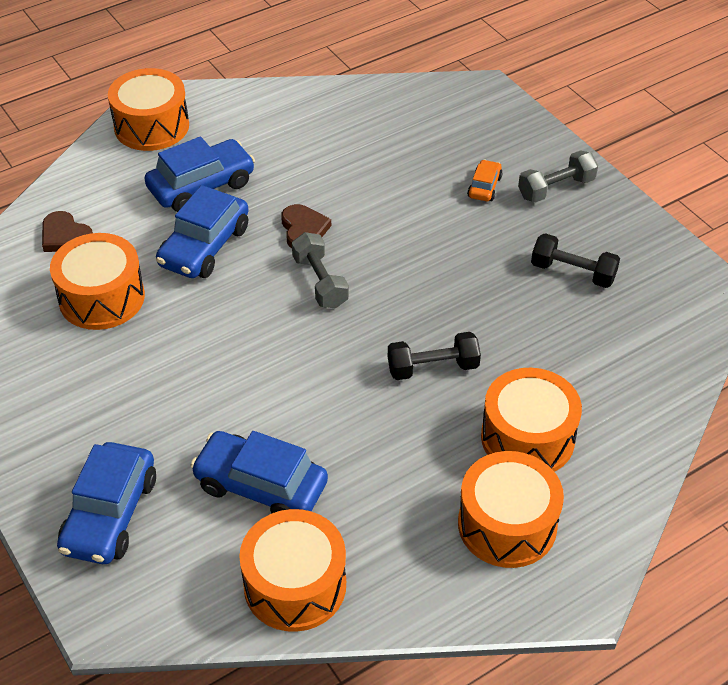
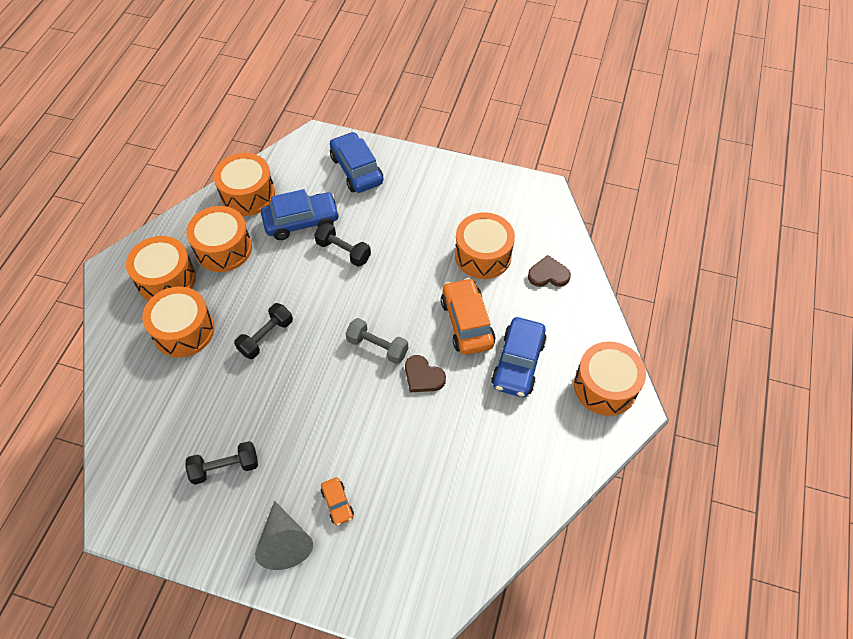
camera: 140 degrees right, 10 degrees up
(204, 247) = (467, 323): blue car -> orange car
(249, 408) = (343, 251): none -> black dumbbell
(397, 518) = (223, 248): none -> orange drum
(556, 188) = (285, 542): grey dumbbell -> grey cone

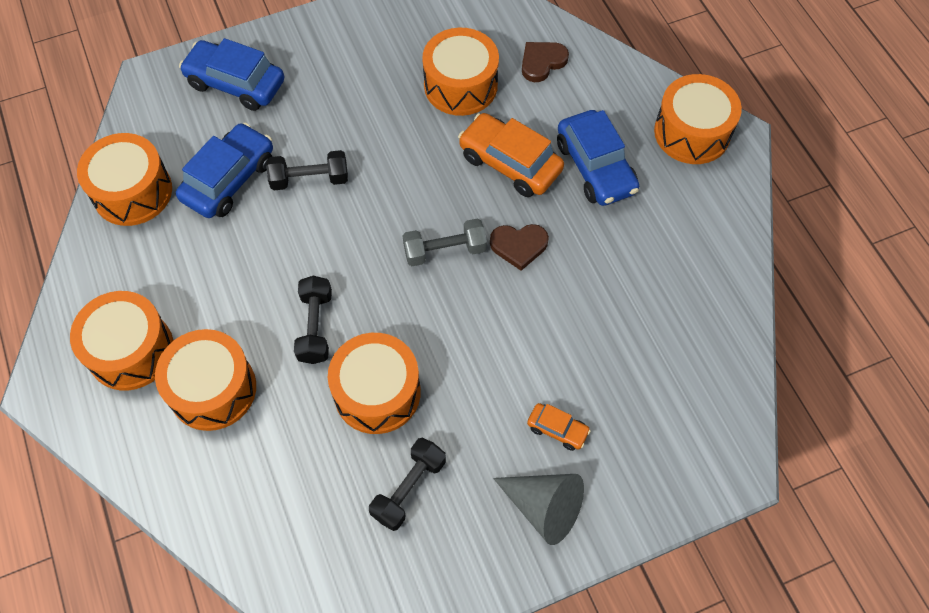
camera: 40 degrees left, 5 degrees up
(223, 248) = (166, 270): orange drum -> orange drum (377, 392)

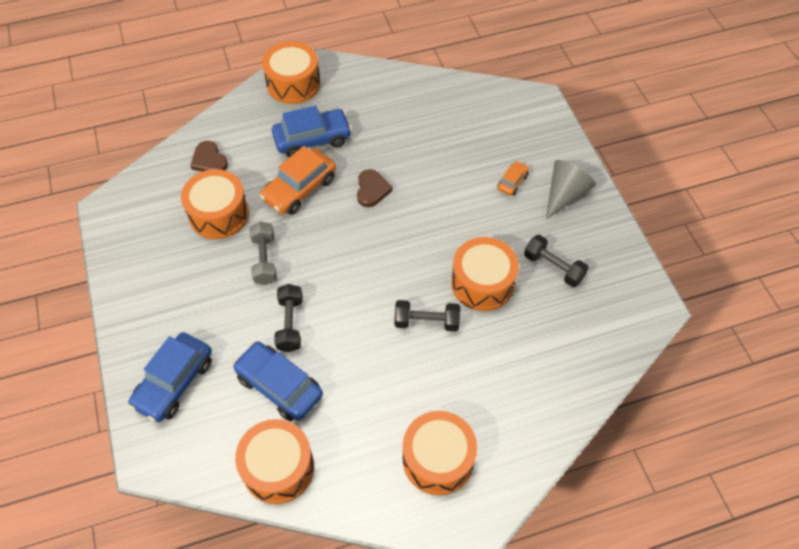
camera: 85 degrees left, 5 degrees down
(213, 389) = (475, 394): orange drum -> none
(445, 250) = (370, 235): grey dumbbell -> grey dumbbell (264, 260)

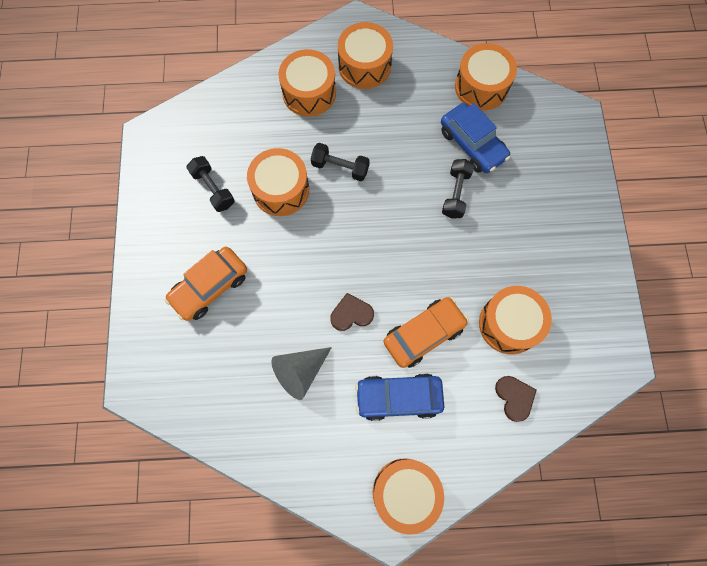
camera: 165 degrees left, 15 degrees up
(174, 382) = (557, 167): blue car -> none
(264, 260) = (470, 261): grey dumbbell -> none
(372, 190) = (351, 314): brown heart -> brown heart turned 60 degrees clockwise
(495, 403) = (309, 93): none -> orange drum
(512, 182) = (210, 287): orange car -> orange car, size x1.98
(565, 194) = (166, 260): grey cone -> grey cone (300, 372)

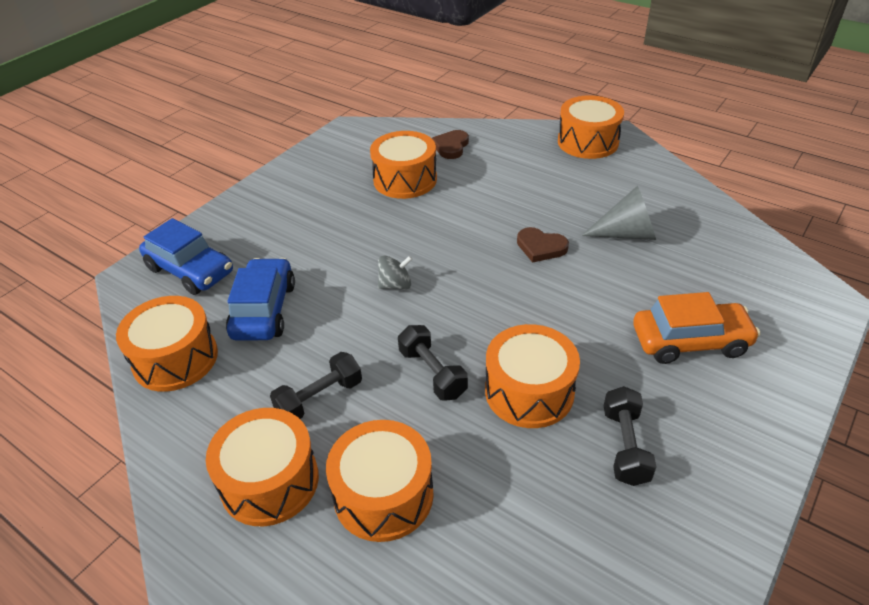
camera: 140 degrees left, 30 degrees down
(398, 397) = (546, 183): blue car -> blue car (190, 270)
(416, 214) = (395, 285): none -> grey spinning top
(424, 334) = (485, 205): orange car -> none
(455, 194) = (336, 280): black dumbbell -> black dumbbell (319, 398)

